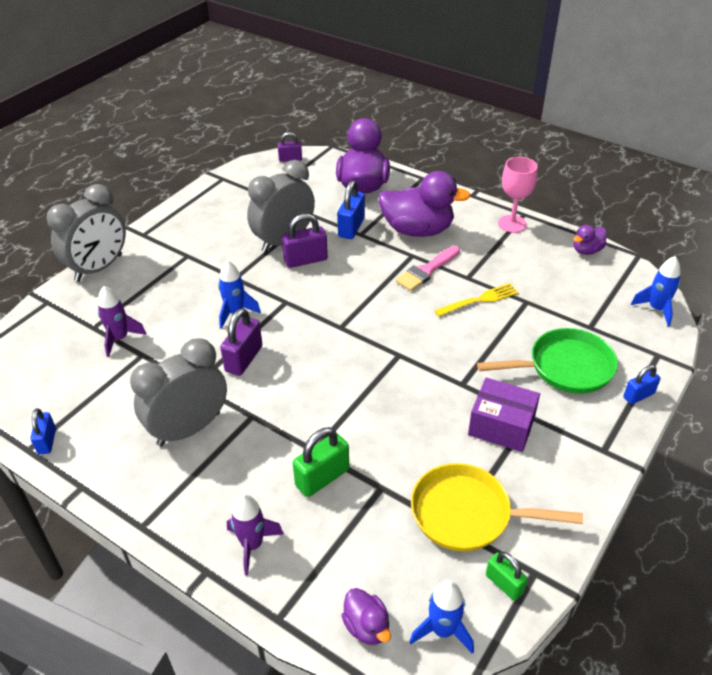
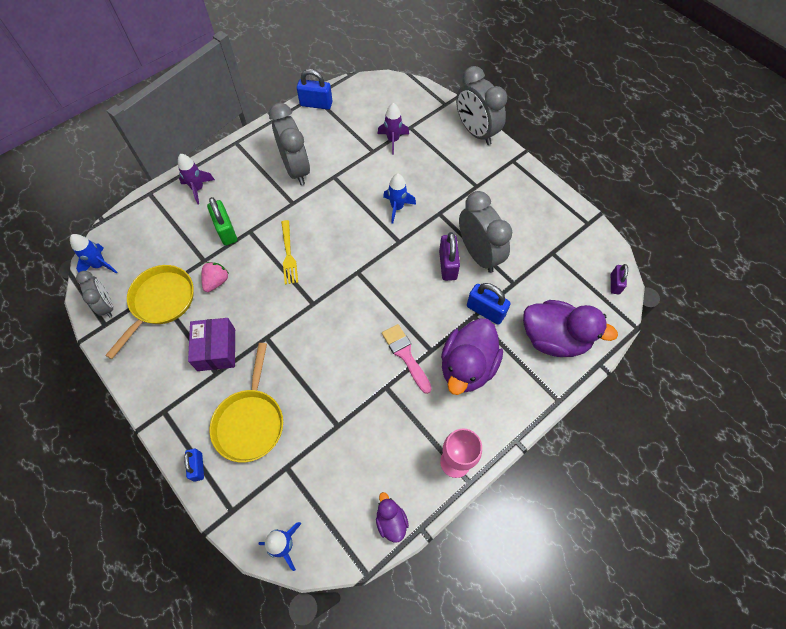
camera: 105 degrees right, 20 degrees up
(47, 441) = (316, 104): blue padlock -> blue padlock, size x1.57
(244, 359) = (346, 206): purple padlock -> none
(367, 626) = (122, 231): purple duck -> none
(408, 459) = (216, 281): none -> pink strawberry
(479, 300) = (353, 385): yellow fork -> yellow fork (288, 254)
(501, 426) = (216, 349): purple box -> purple box turned 45 degrees counterclockwise
(504, 584) = (107, 305): green padlock -> grey clock
(565, 367) = (250, 422): green pan -> yellow pan

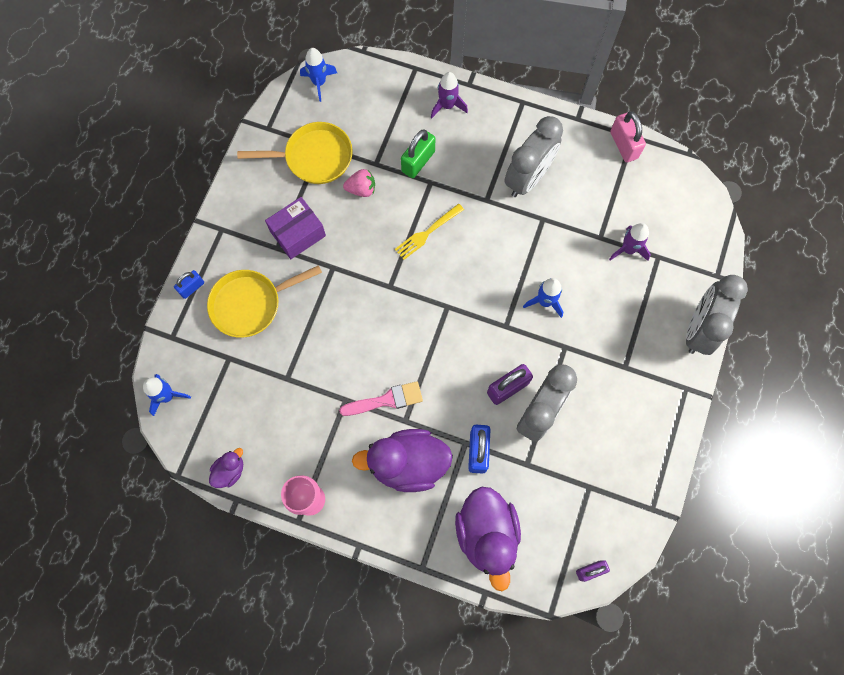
camera: 60 degrees right, 10 degrees up
(107, 305) = (286, 117): grey clock -> none
(316, 104) = (623, 145): blue padlock -> pink padlock
(405, 355) = (386, 400): pink brush -> pink brush turned 45 degrees clockwise

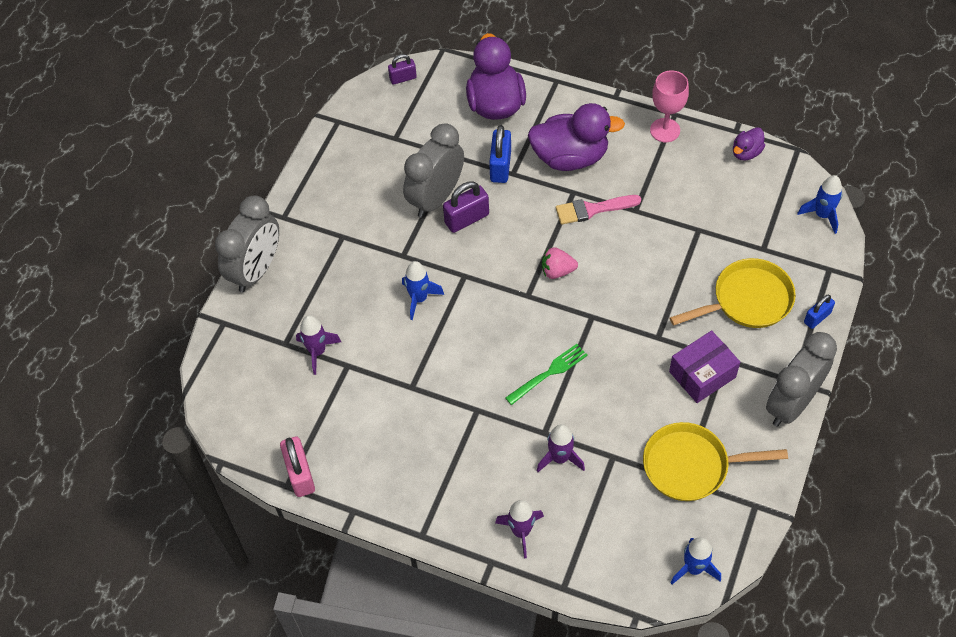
camera: 175 degrees left, 15 degrees down
(361, 189) = (629, 425): pink strawberry -> pink strawberry (557, 271)
(418, 161) = (560, 458): green padlock -> purple rocket
(427, 233) = (549, 373): yellow fork -> green fork
(528, 178) = (424, 435): grey clock -> grey clock (791, 403)

